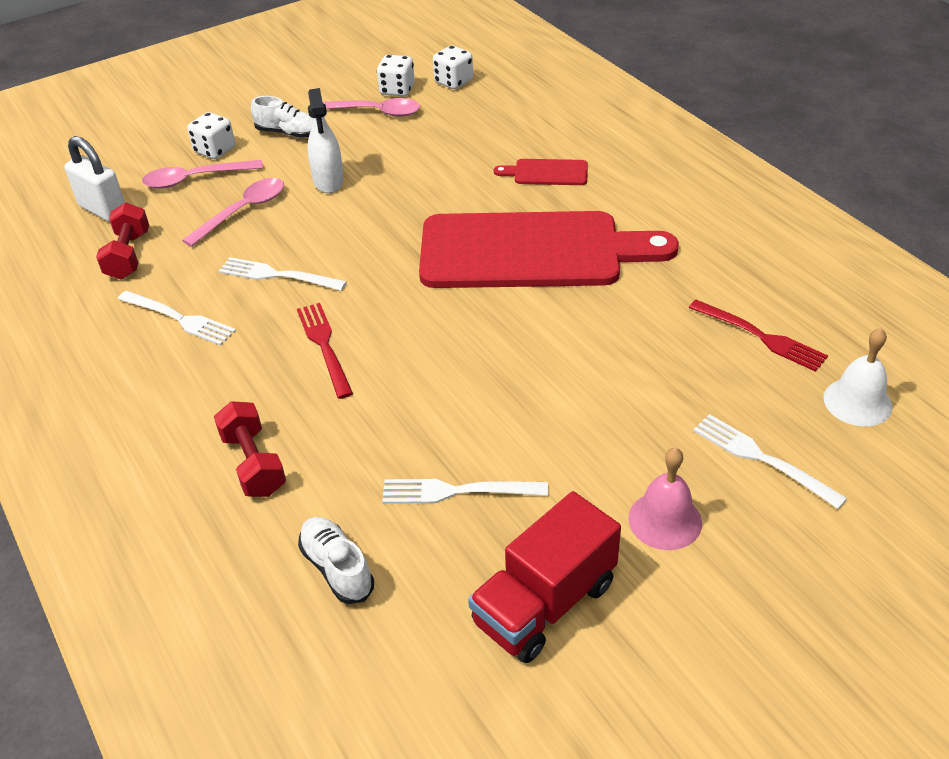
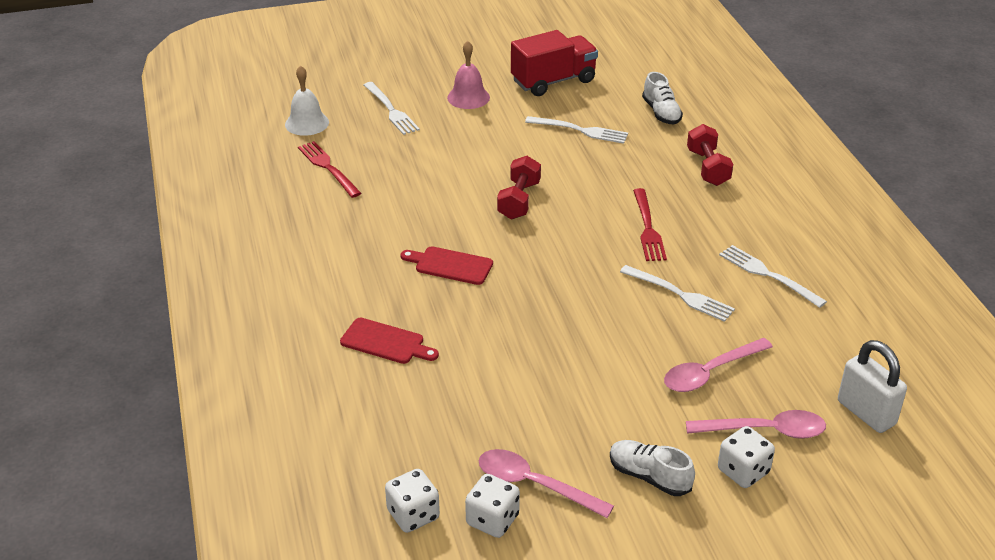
camera: 165 degrees left, 5 degrees down
(128, 255) = (825, 348): red dumbbell -> red dumbbell (519, 200)
(328, 181) = (614, 389): white spray bottle -> none
(530, 252) = (450, 265): red cutting board -> red cutting board, size x0.40

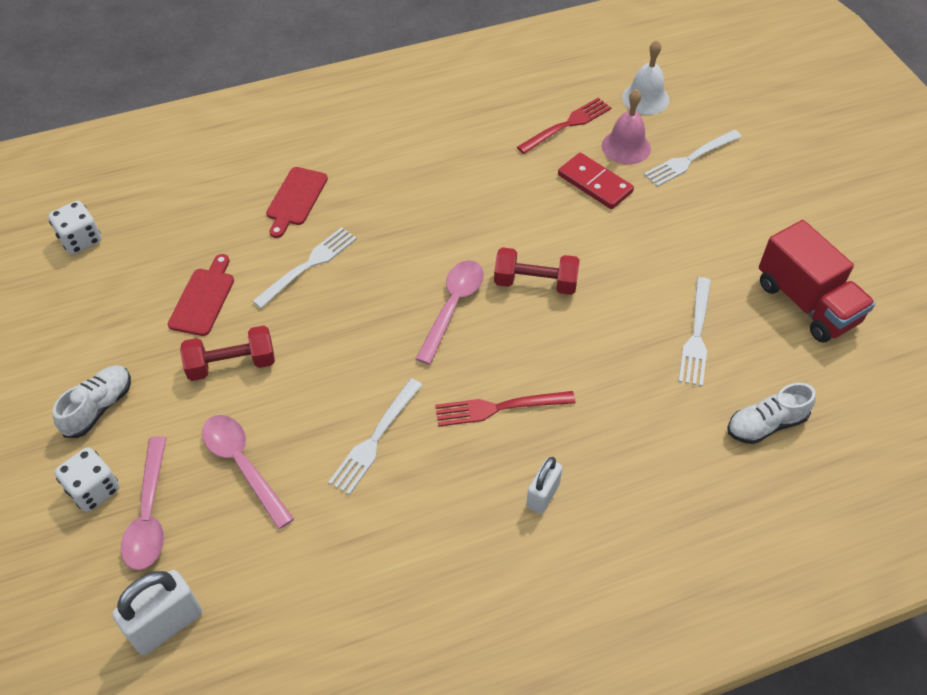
camera: 85 degrees right, 15 degrees up
(408, 160) = (595, 183): none -> red domino
(450, 265) = (413, 234): red cutting board -> red cutting board (203, 299)
(468, 97) = (739, 223): pink bell -> pink bell (626, 147)
(492, 520) = (66, 292): white dice -> none
(534, 484) = (102, 319): pink spoon -> pink spoon (453, 306)
(708, 168) = (643, 477): red dumbbell -> red dumbbell (232, 364)
(726, 213) = (542, 495): none -> white padlock
(767, 275) = (418, 535): white fork -> white fork (309, 265)

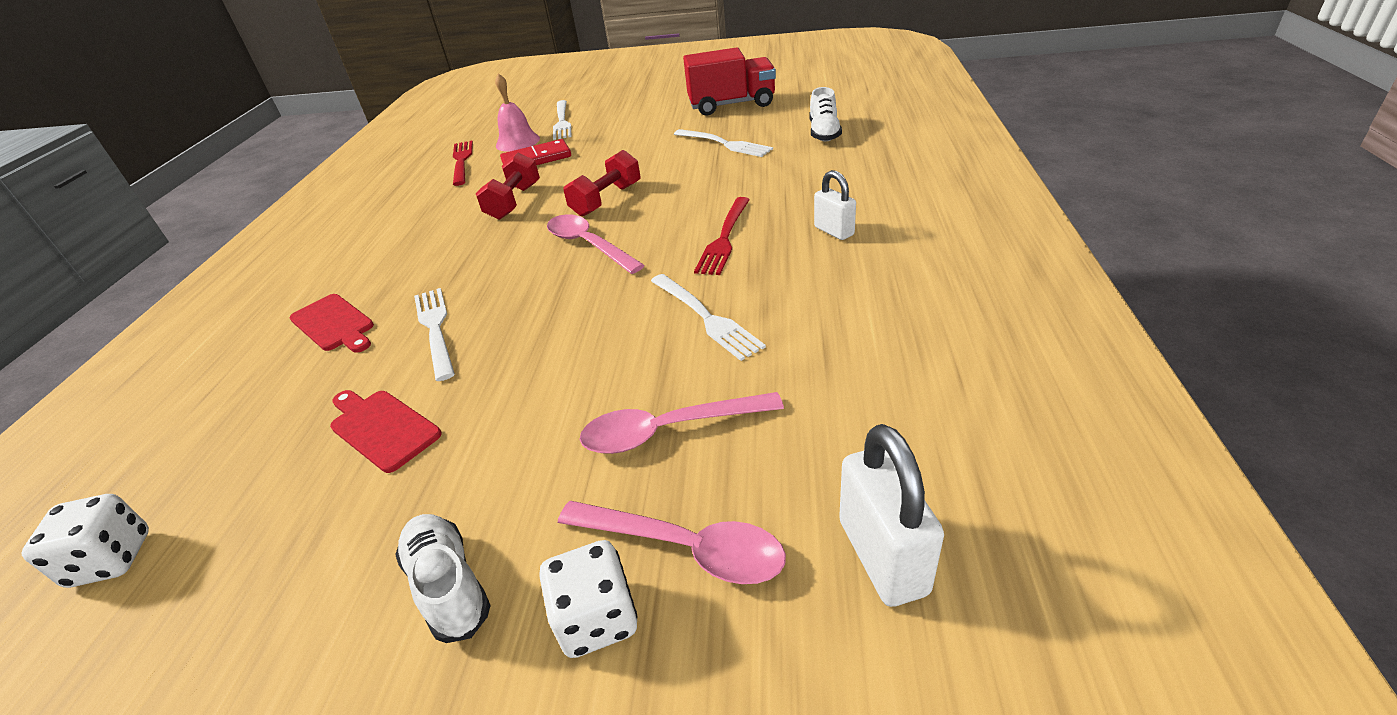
camera: 60 degrees left, 15 degrees down
(232, 364) = (509, 416): red dumbbell -> red dumbbell (514, 202)
(645, 98) = (482, 128): white bell -> none

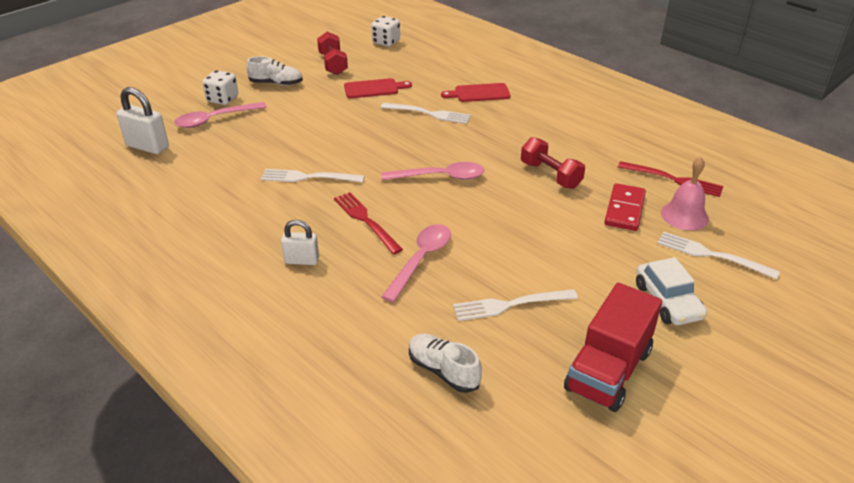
camera: 125 degrees right, 0 degrees up
(606, 200) = (493, 207): red dumbbell -> red dumbbell (333, 64)
(637, 114) = (667, 301): none -> white car
(668, 430) = (263, 137): pink spoon -> pink spoon (421, 259)

